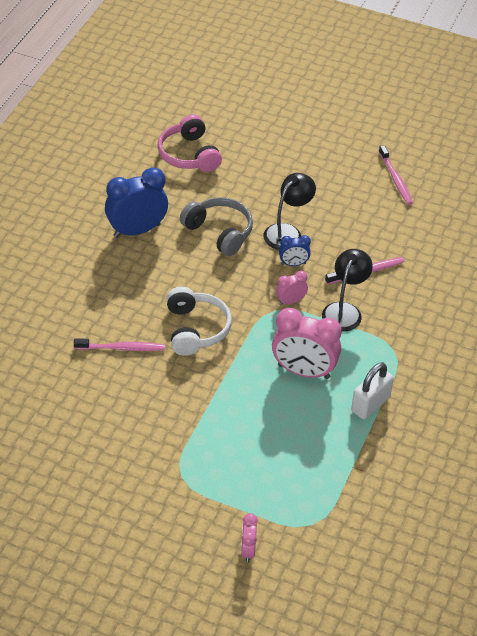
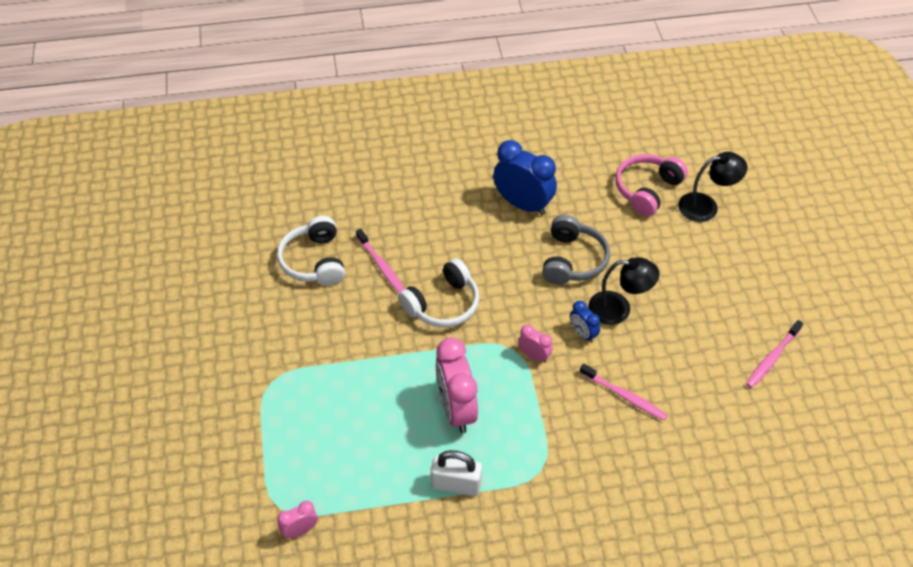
camera: 60 degrees right, 5 degrees up
(75, 389) = (314, 261): none -> white headphones
(248, 550) = (220, 473): pink clock -> pink clock (300, 530)
(344, 311) = (558, 404): black lamp -> black lamp (706, 206)

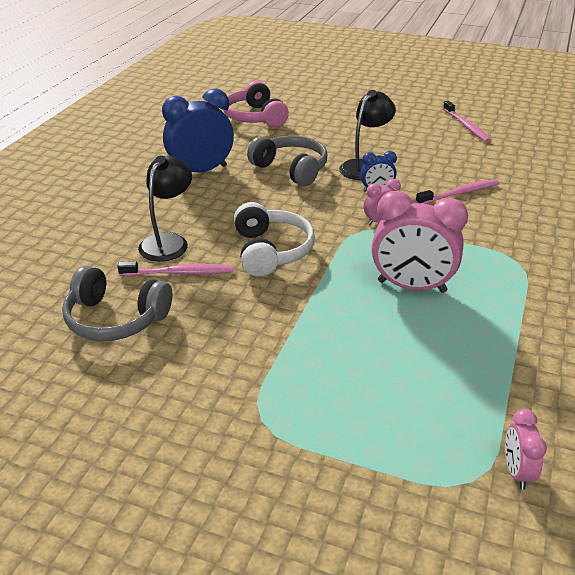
camera: 60 degrees left, 15 degrees down
(314, 261) = (115, 319): white headphones -> grey headphones
(456, 484) = (508, 318): white padlock -> none
(706, 206) = (299, 103): black lamp -> black lamp (168, 242)

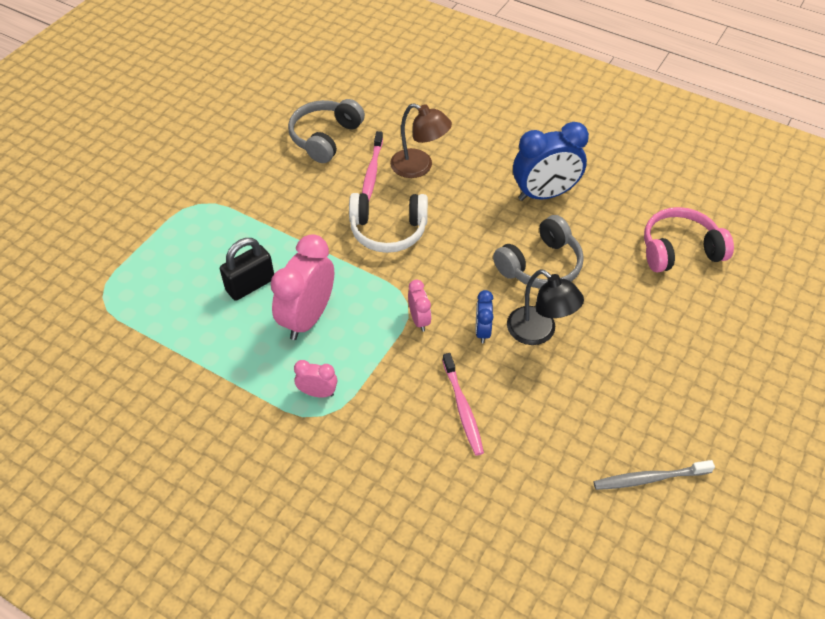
camera: 100 degrees right, 15 degrees up
(168, 242) = (419, 167): black lamp -> brown lamp
(201, 171) = (544, 194): blue clock -> blue clock turned 90 degrees clockwise
(386, 337) = (250, 285): none -> black padlock
(466, 126) = (648, 478): pink toothbrush -> grey toothbrush
(516, 471) = (97, 323): pink clock -> pink clock (318, 392)

